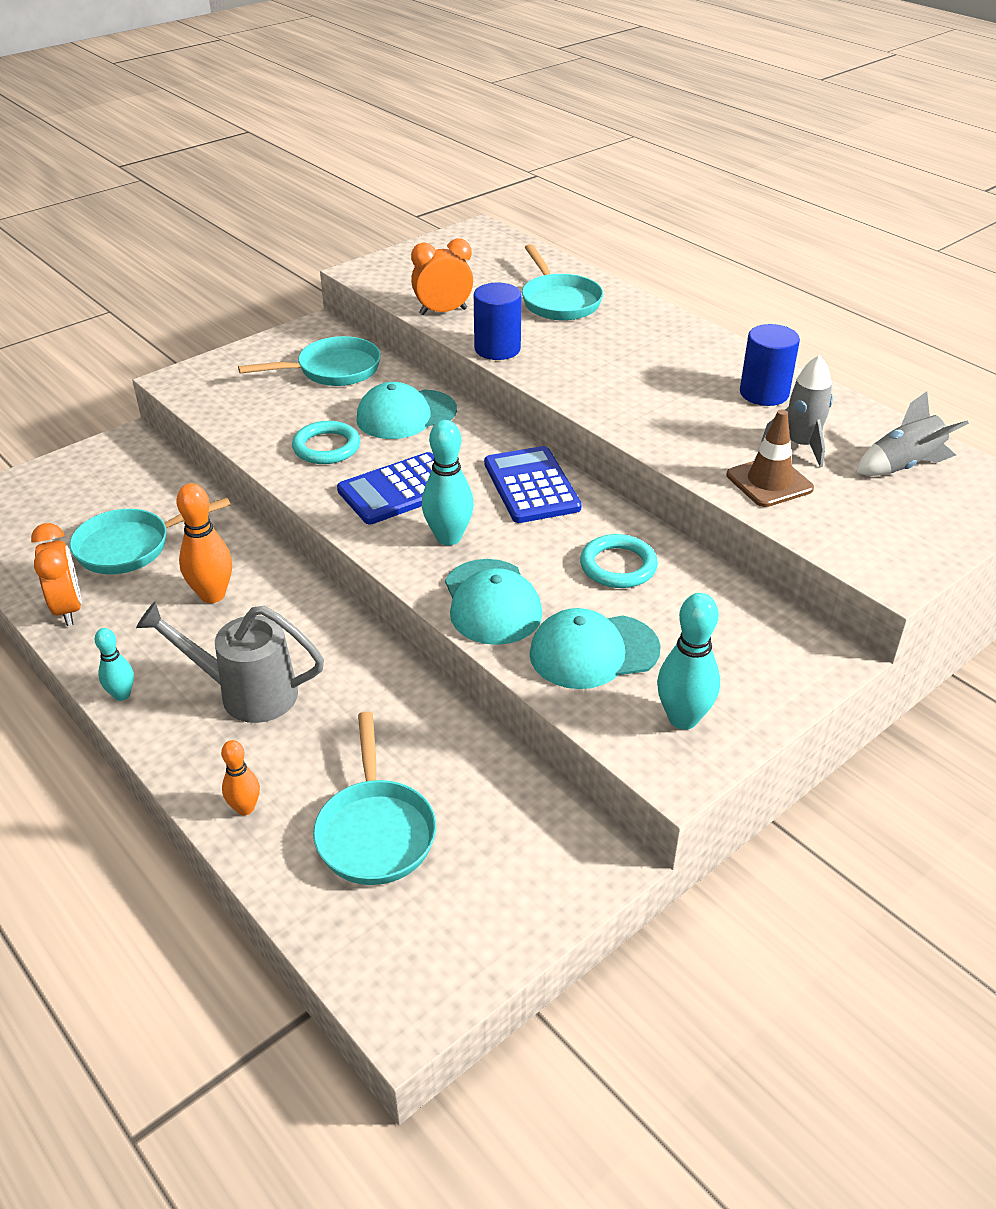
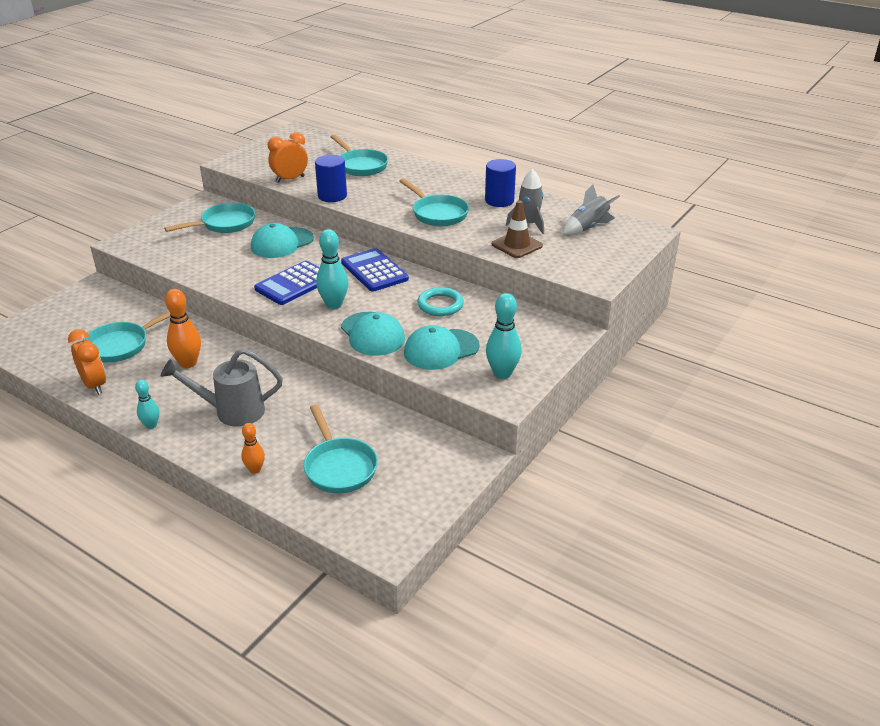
camera: 15 degrees left, 5 degrees down
(326, 447) = (238, 267): turquoise ring -> none
(654, 403) = (437, 213): none -> turquoise pan

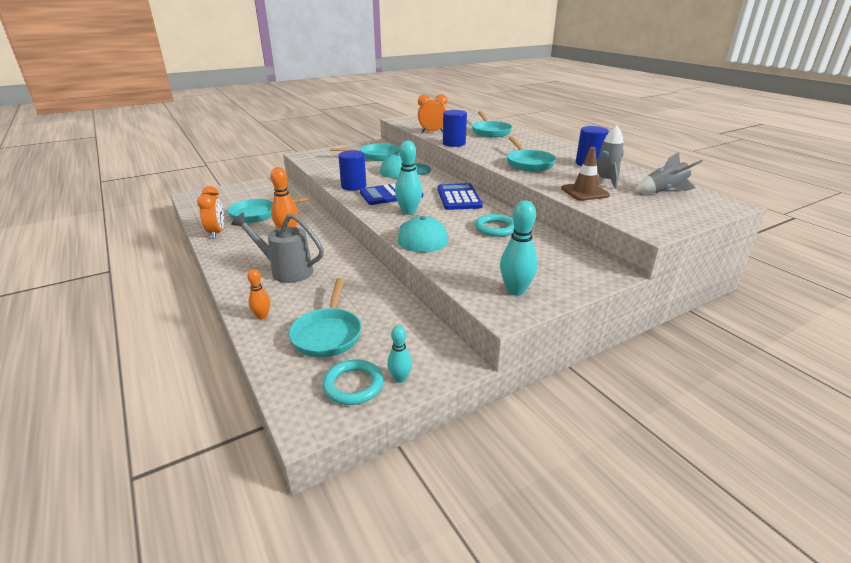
camera: 25 degrees right, 5 degrees down
(151, 425) = (224, 265): turquoise bowling pin -> turquoise bowling pin (400, 378)
(238, 281) = (353, 186): none -> blue cylinder
(402, 506) = (353, 385): none -> turquoise ring
(441, 349) = (471, 259): turquoise cap -> none

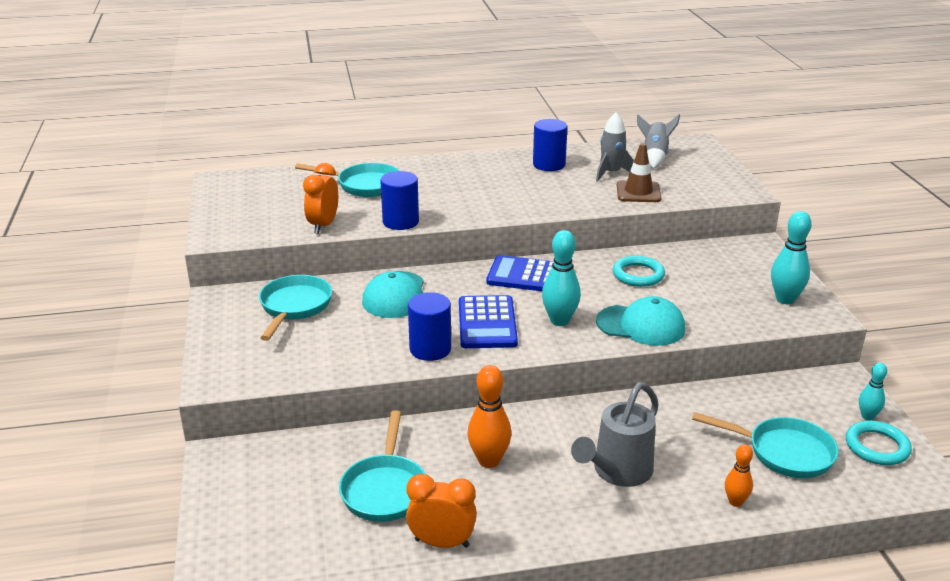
camera: 70 degrees left, 0 degrees up
(528, 163) = (525, 196): turquoise pan -> none

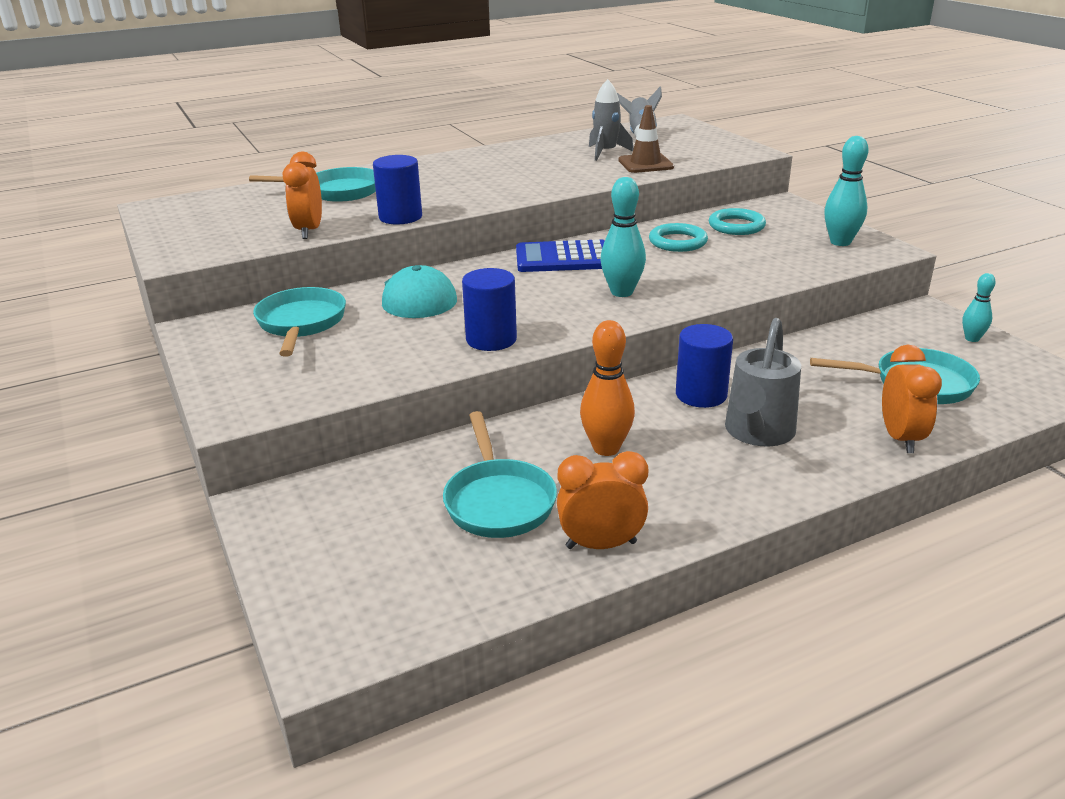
camera: 15 degrees left, 0 degrees up
(487, 323) = (542, 306): blue calculator -> none
(549, 165) = (535, 153): blue cylinder -> blue cylinder (701, 395)
(641, 325) = (712, 284): turquoise cap -> none
(735, 502) = (900, 438): orange bowling pin -> orange clock
(877, 447) = (1001, 363): turquoise ring -> turquoise ring (736, 226)

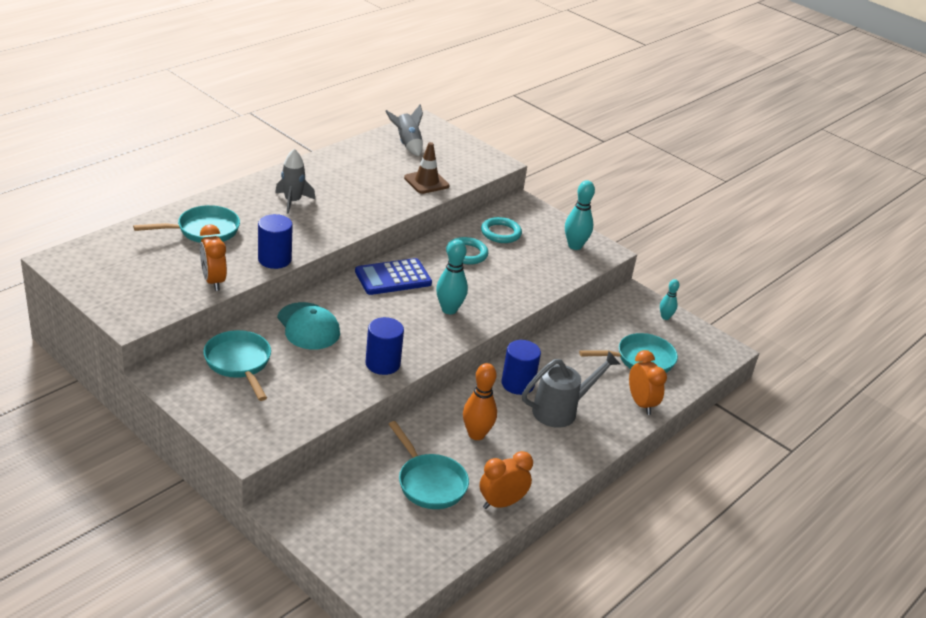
camera: 25 degrees left, 5 degrees up
(606, 152) = (390, 168): grey rocket -> grey rocket (292, 201)
(757, 433) = (561, 410): grey watering can -> grey watering can turned 120 degrees counterclockwise

